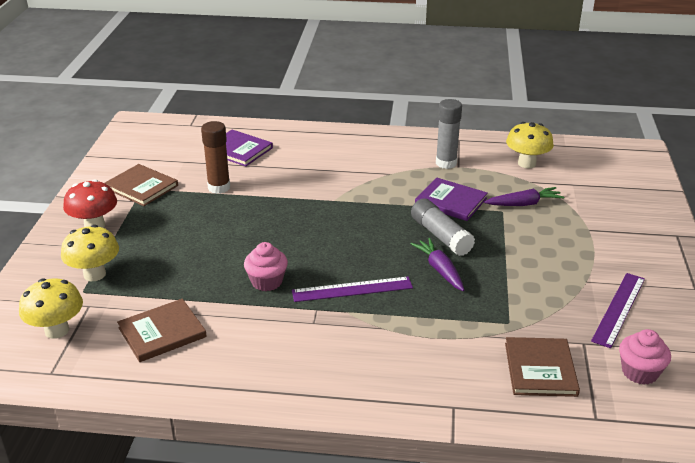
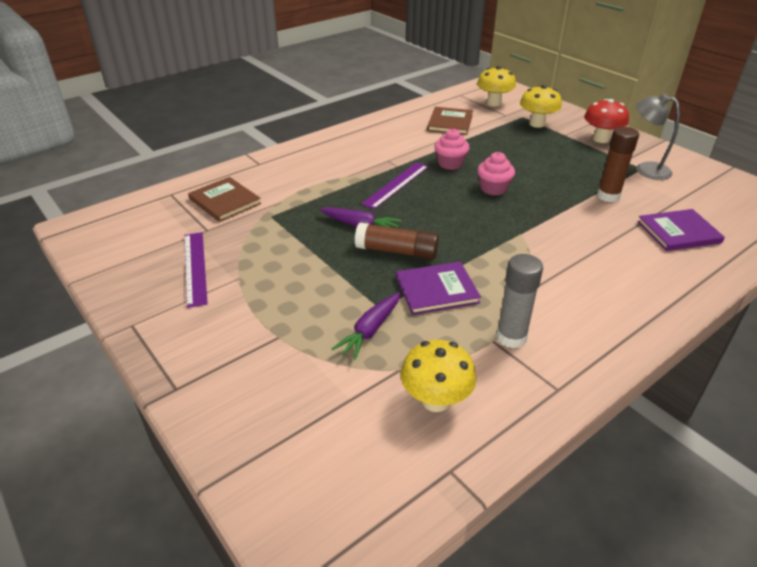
camera: 135 degrees right, 5 degrees up
(141, 187) = (645, 169): brown book -> grey lamp
(440, 236) = (397, 251): grey glue stick -> brown glue stick
(639, 372) = (154, 230): pink cupcake -> pink cupcake (493, 188)

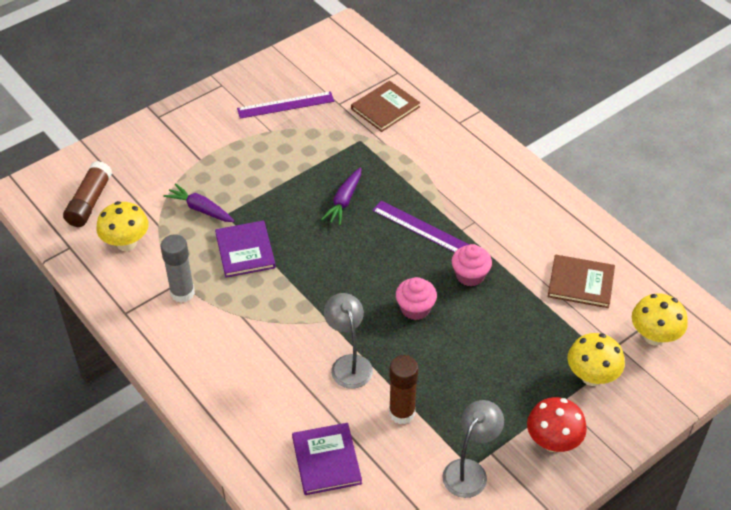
camera: 90 degrees right, 10 degrees up
(397, 251) = (302, 226): brown glue stick -> brown glue stick (89, 202)
(568, 221) = (349, 364): none -> grey lamp

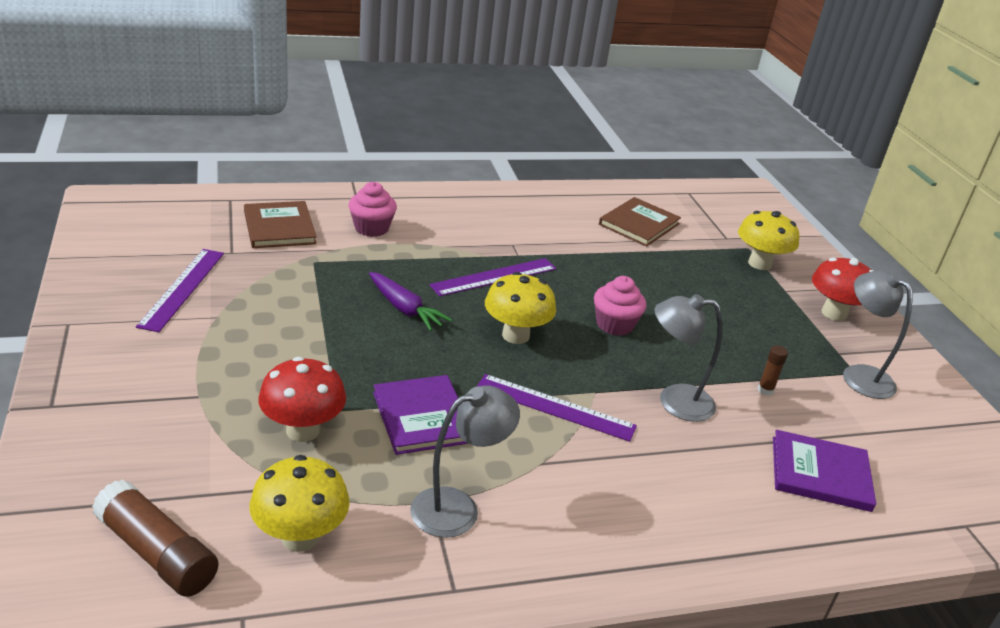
camera: 70 degrees left, 15 degrees down
(182, 293) = (457, 507): grey glue stick -> grey lamp
(201, 209) = (302, 430): purple carrot -> red mushroom
(245, 251) = (422, 417): purple book -> purple book turned 60 degrees clockwise
(297, 306) = (555, 407): none -> purple ruler
(402, 413) = (765, 390): brown glue stick -> brown glue stick, size x0.48
(470, 275) = (588, 275): pink cupcake -> pink cupcake (371, 228)
(654, 336) = (725, 218): yellow mushroom -> yellow mushroom (515, 335)

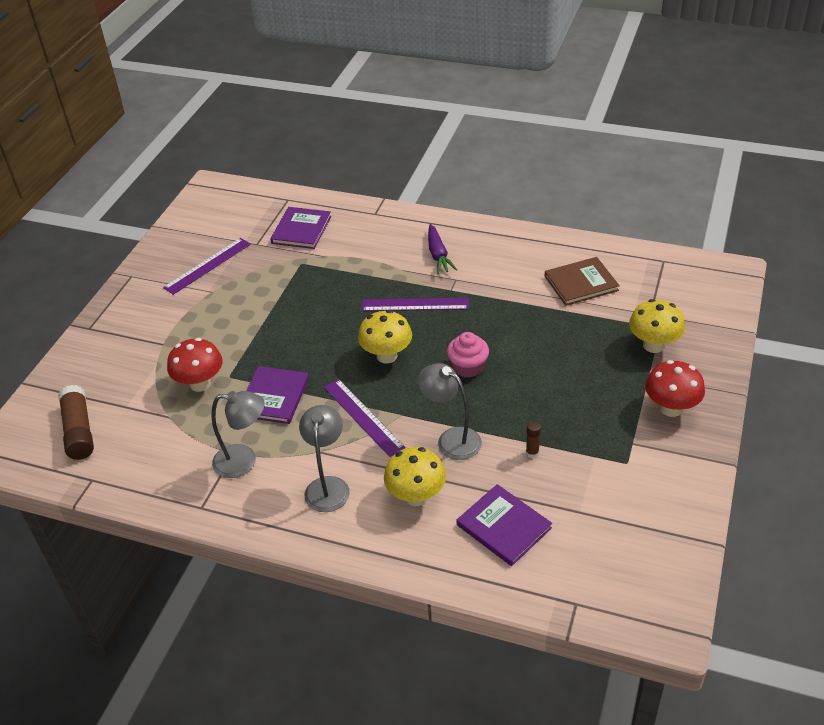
camera: 40 degrees right, 10 degrees up
(279, 227) = (301, 230): brown book -> purple book
(300, 537) = (149, 447): yellow mushroom -> yellow mushroom (416, 496)
(371, 228) = (363, 243): pink cupcake -> none
(404, 309) = (330, 315): purple carrot -> purple carrot (438, 254)
(859, 375) = (629, 466): grey lamp -> grey lamp (328, 486)

